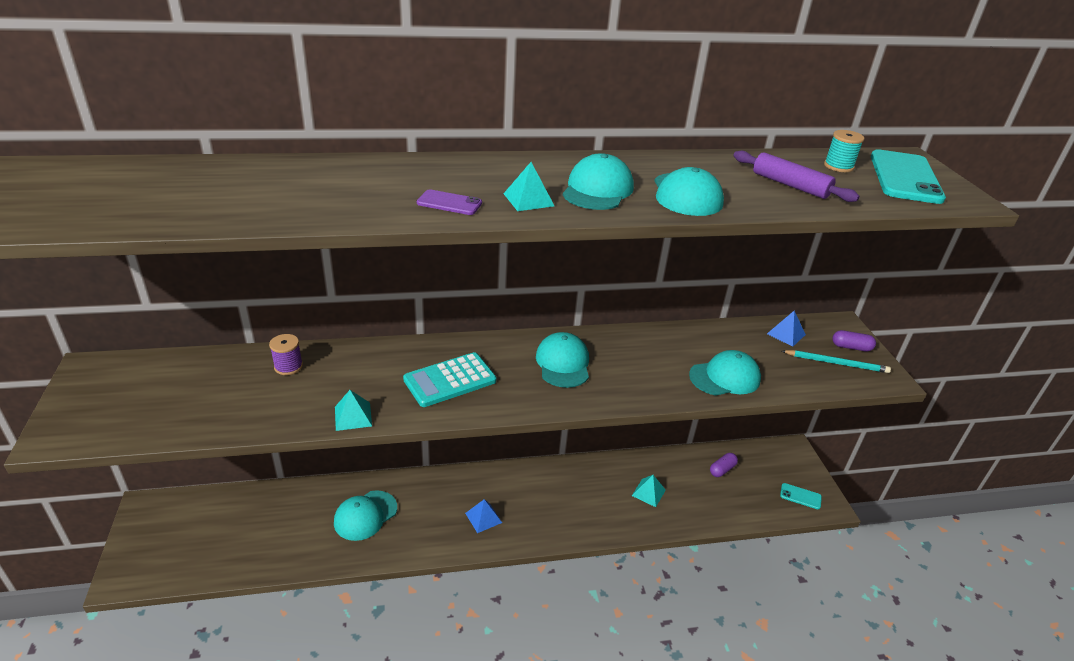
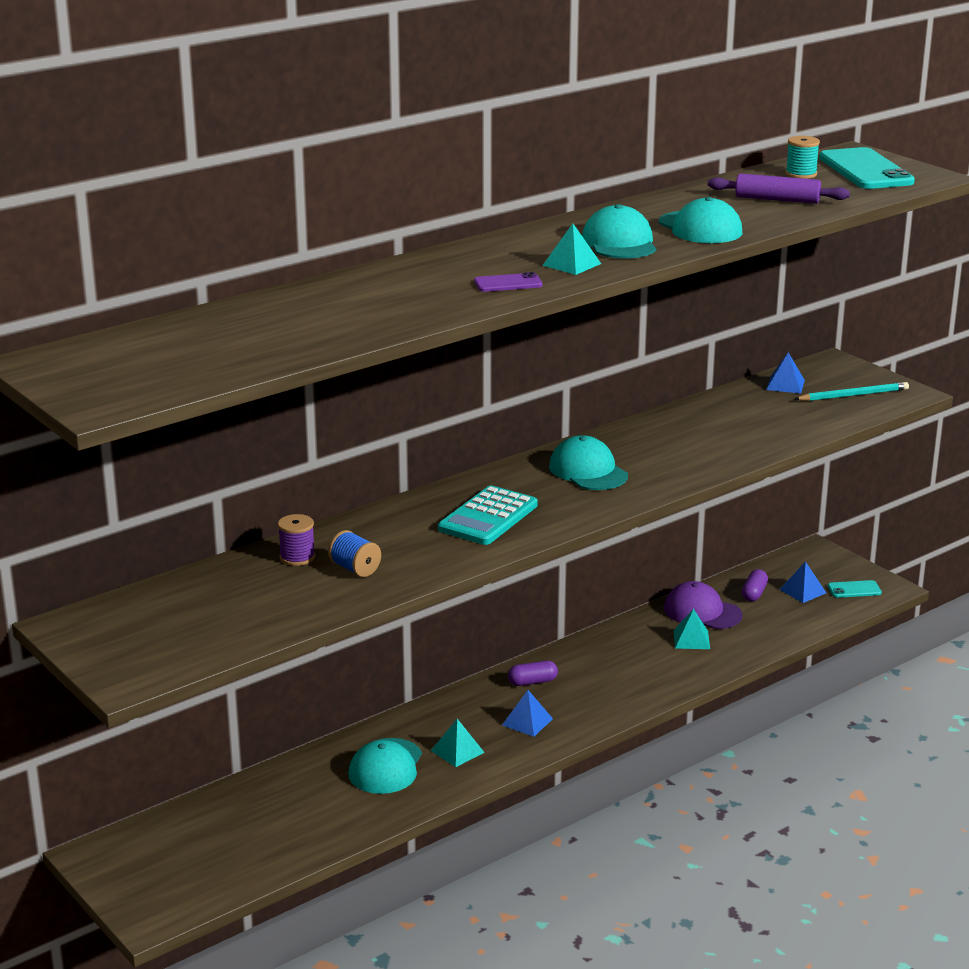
camera: 25 degrees left, 10 degrees down
(311, 393) = (355, 569): none -> blue spool
(353, 416) = (425, 572): turquoise pyramid -> turquoise pyramid (457, 751)
(673, 471) = (702, 612): none -> purple cap
(725, 377) = (759, 436): turquoise cap -> none
(760, 482) = (802, 591): none -> blue pyramid
(851, 347) = (857, 378): purple capsule -> purple capsule (532, 682)

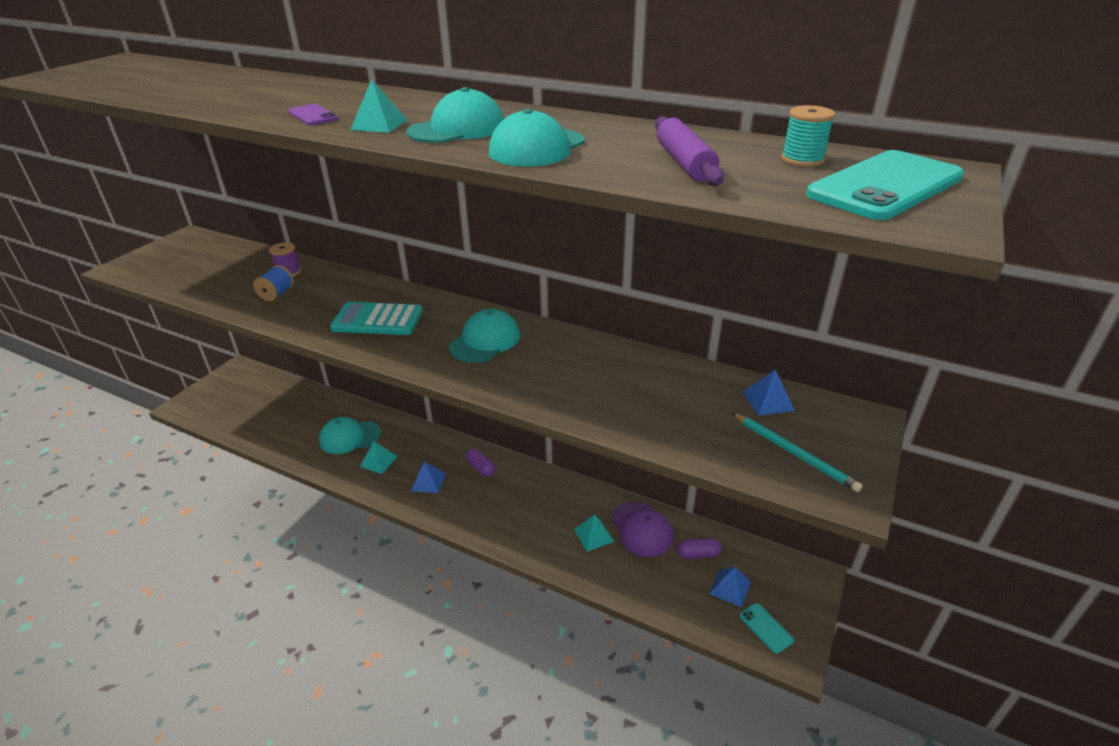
camera: 65 degrees right, 10 degrees up
(702, 612) = (641, 529): purple cap -> purple cap turned 150 degrees clockwise

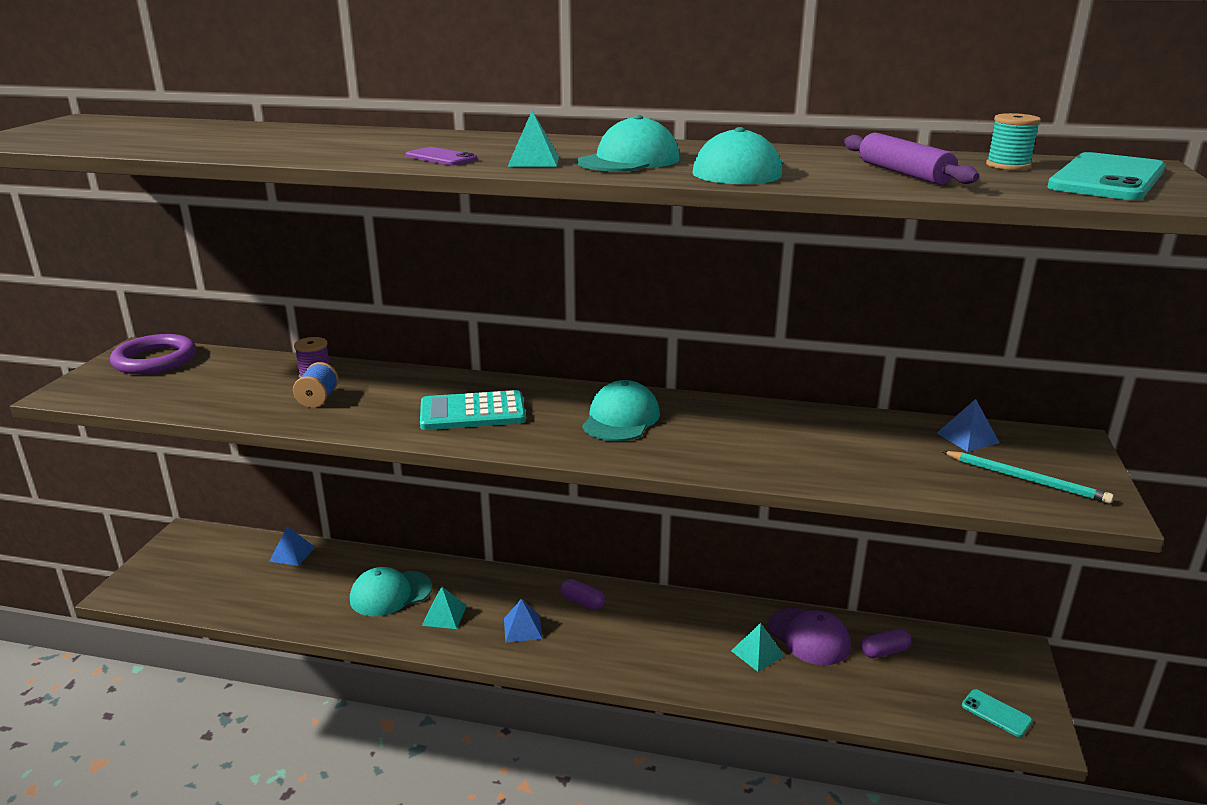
camera: 15 degrees left, 10 degrees down
(192, 246) = (155, 360): none -> purple ring
(730, 587) = (937, 679): blue pyramid -> blue pyramid (292, 554)

